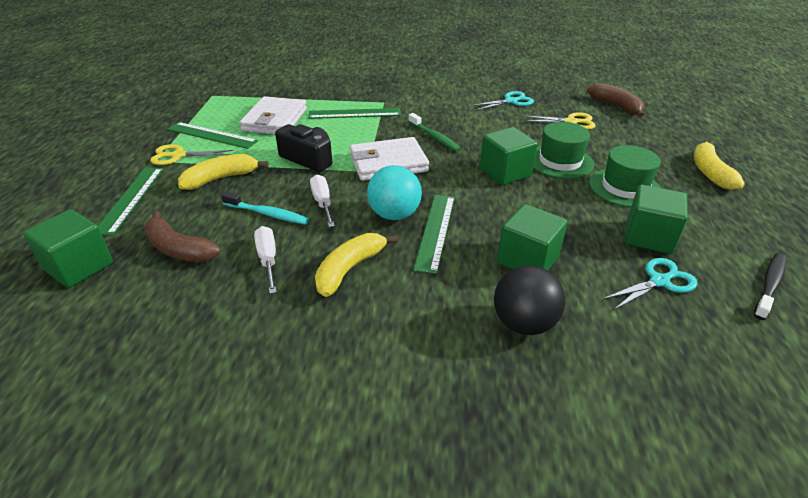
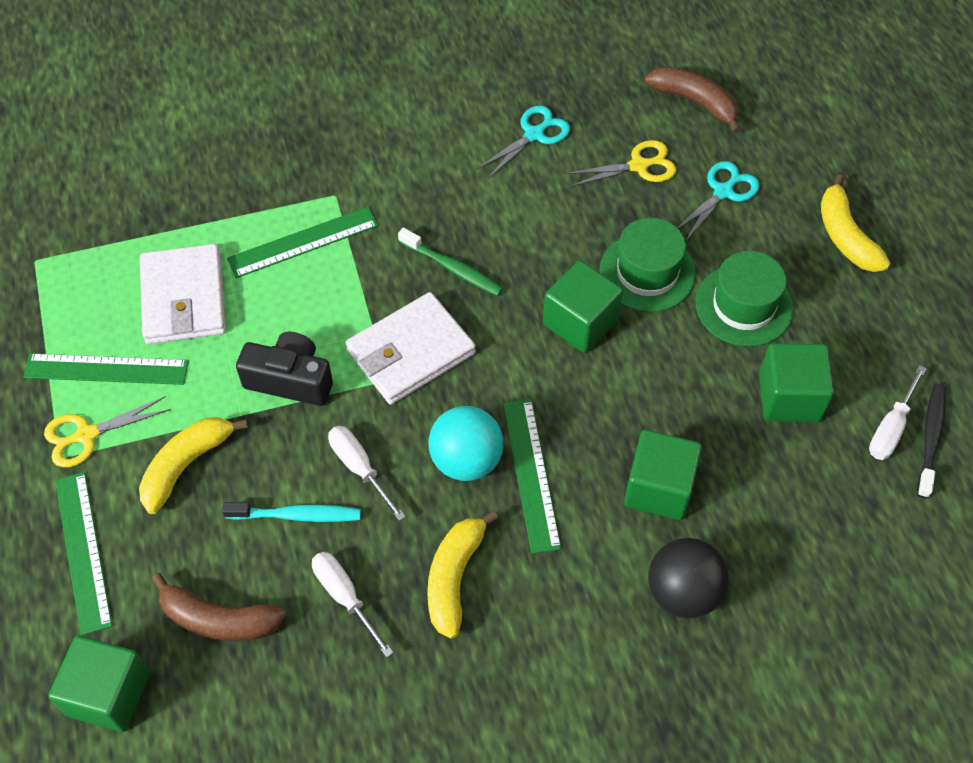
camera: 20 degrees left, 20 degrees up
(659, 281) = (814, 473): turquoise scissors -> turquoise scissors (723, 192)
(733, 271) = (891, 428): none -> white screwdriver

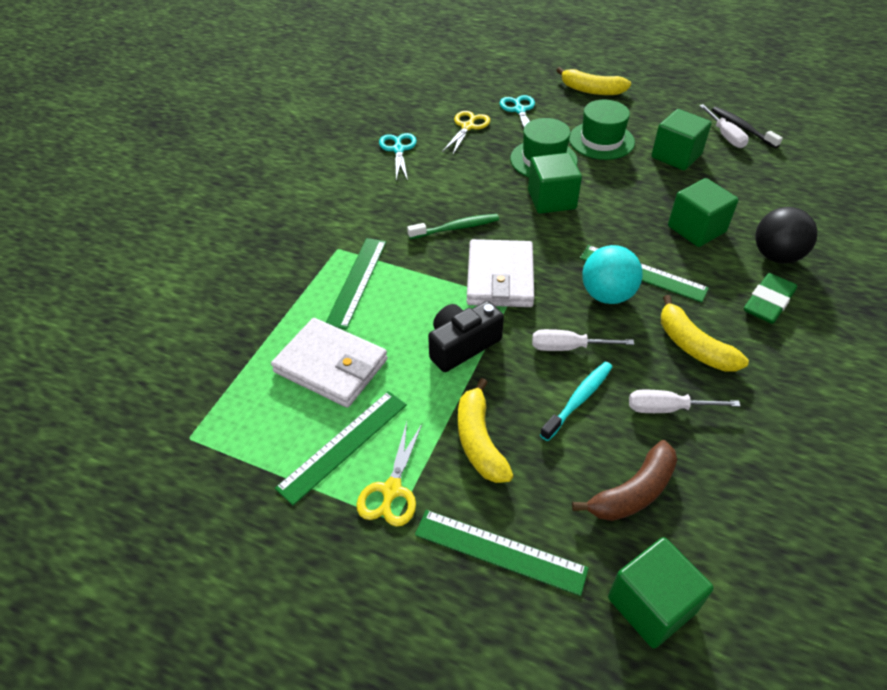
camera: 50 degrees left, 10 degrees down
(588, 619) = (768, 302): none -> green eraser
(695, 102) = (449, 89): brown banana -> none

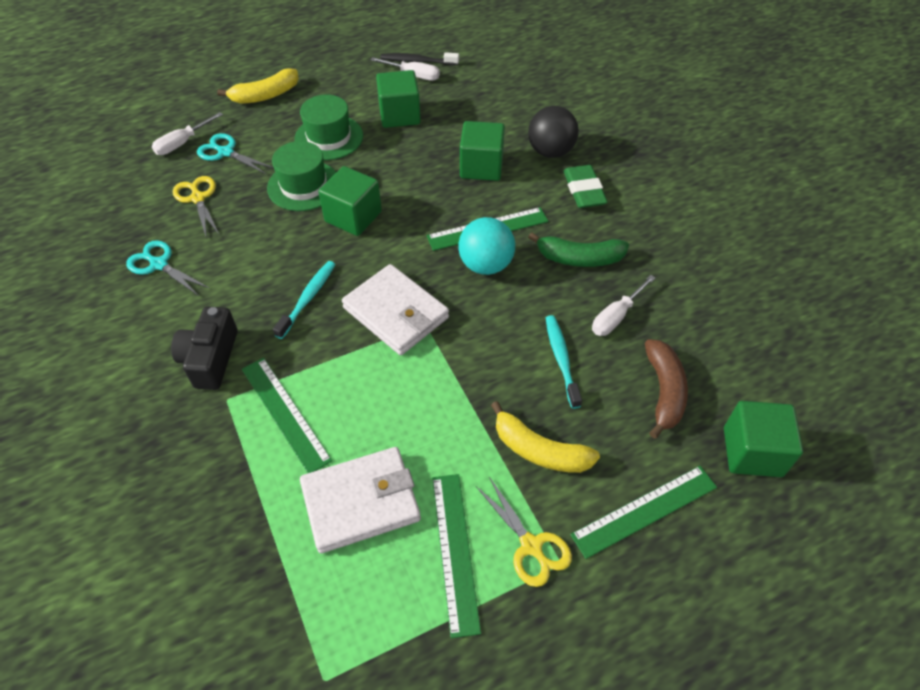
camera: 50 degrees left, 5 degrees up
(456, 228) = (308, 298): green toothbrush -> turquoise toothbrush
(462, 345) = (438, 391): black camera -> black camera (210, 358)
(568, 347) = (509, 327): white screwdriver -> white screwdriver (182, 143)
(693, 346) = (579, 258): yellow banana -> green banana

